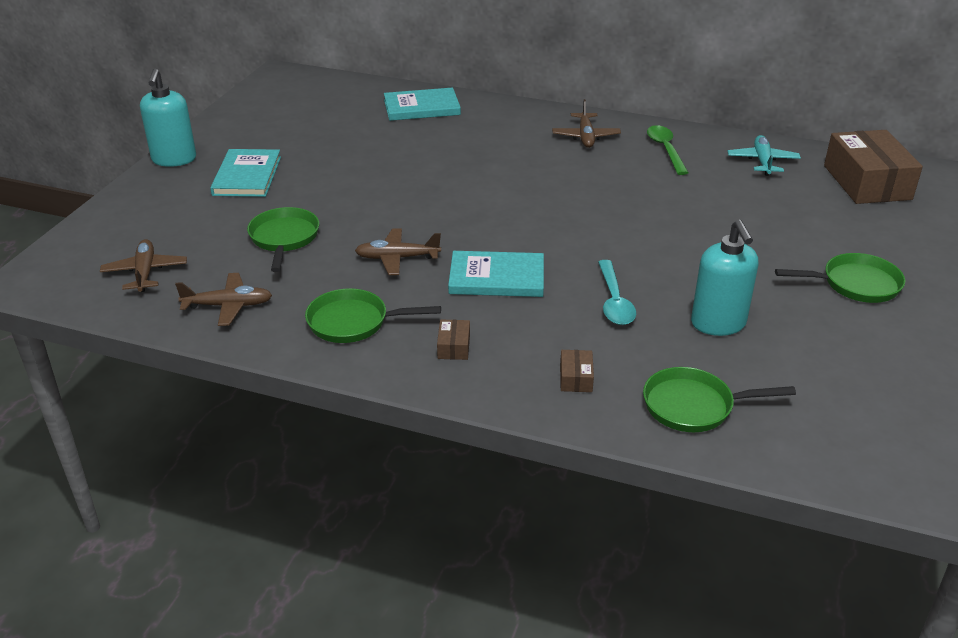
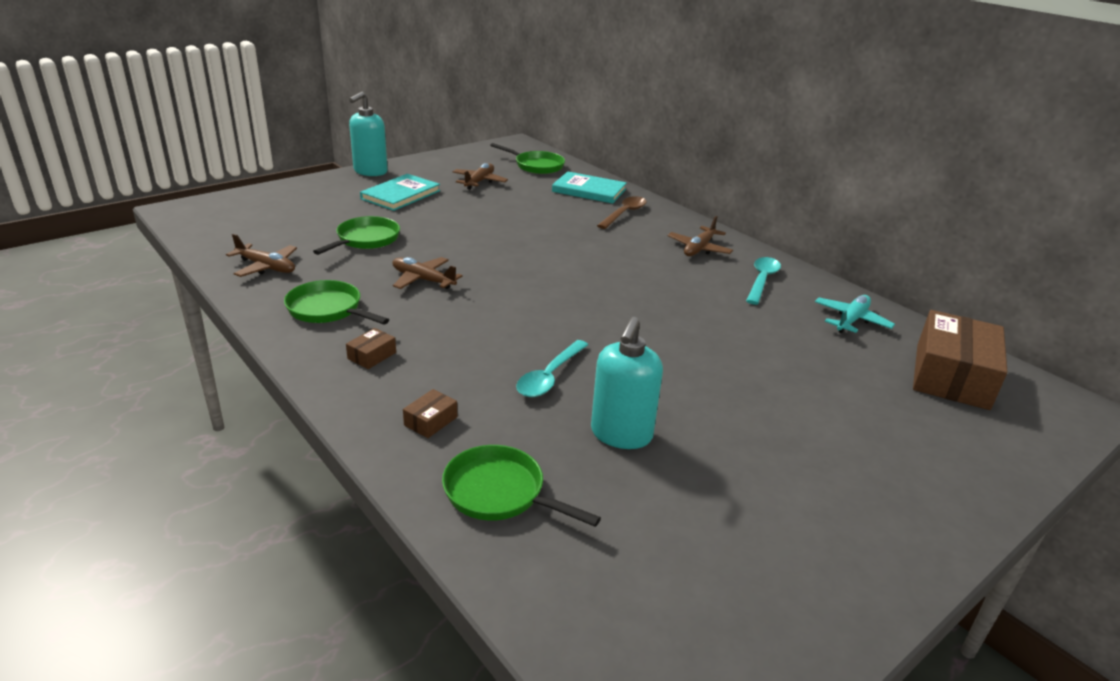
camera: 30 degrees right, 5 degrees down
(145, 272) = (250, 229): brown plane -> brown plane (479, 182)
(483, 122) = (624, 213): none -> brown spoon
(496, 277) = (477, 321): turquoise book -> none
(665, 150) = (762, 280): green spoon -> turquoise spoon
(855, 284) = (817, 461): green pan -> green pan (536, 166)

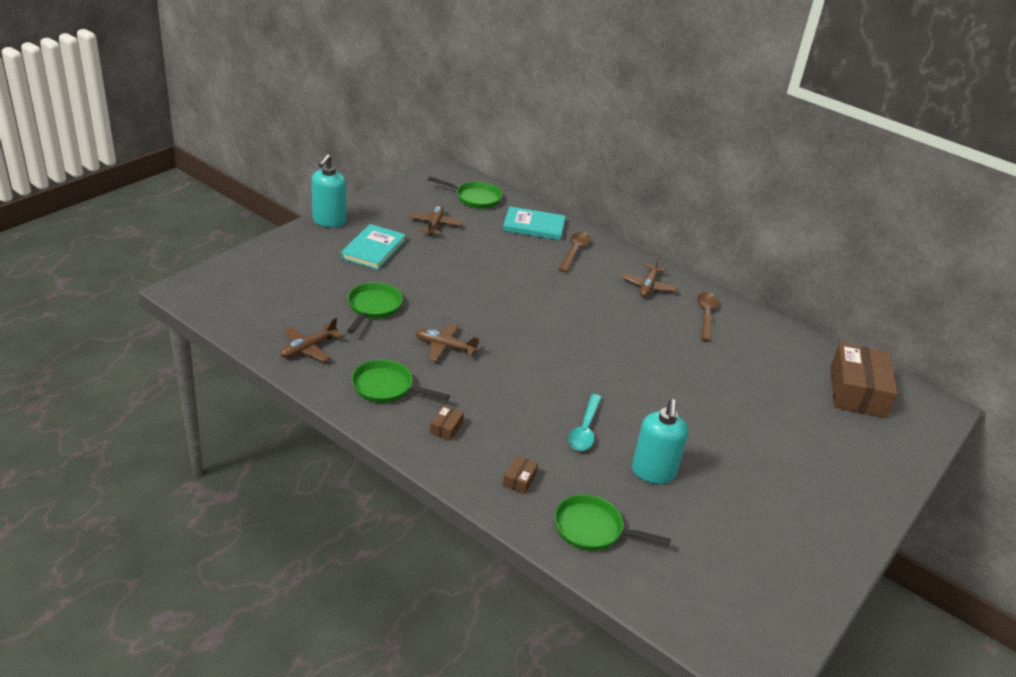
camera: 15 degrees left, 5 degrees up
(266, 267) = (308, 348): brown plane -> brown plane turned 120 degrees clockwise
(762, 280) = (706, 315): turquoise spoon -> brown spoon
(851, 320) = (780, 348): turquoise plane -> none

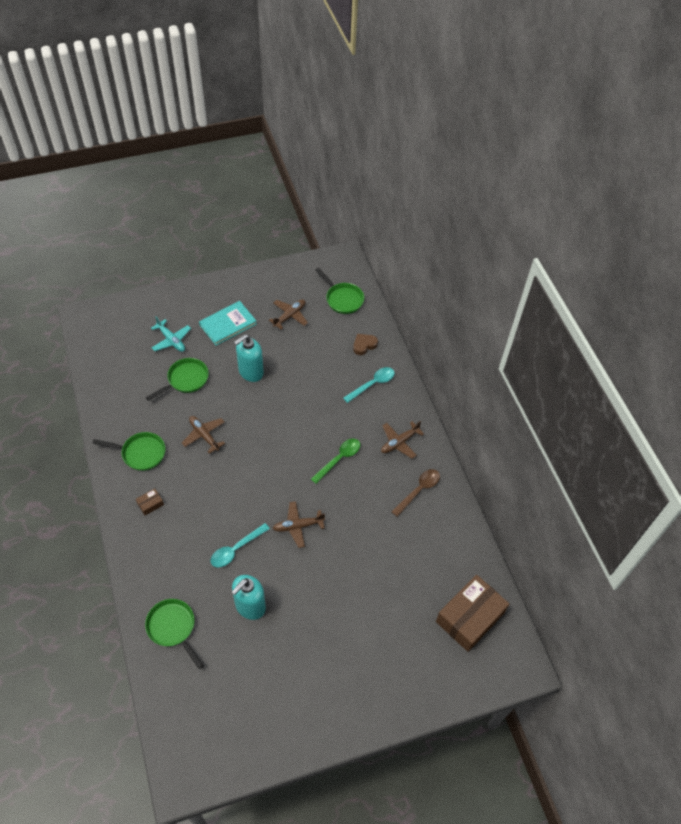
camera: 35 degrees right, 20 degrees up
(308, 348) = (119, 399): brown plane -> brown plane (298, 526)
(321, 280) = (171, 340): none -> turquoise plane
(329, 221) = (218, 285): turquoise soap dispenser -> turquoise soap dispenser (250, 372)
(386, 387) = (141, 453): green pan -> green pan turned 135 degrees clockwise
(519, 480) = (161, 567): brown box -> none
(534, 226) = (364, 345): turquoise book -> brown heart
(574, 252) = (372, 384): brown spoon -> turquoise spoon
(606, 318) = (339, 459): none -> green spoon

